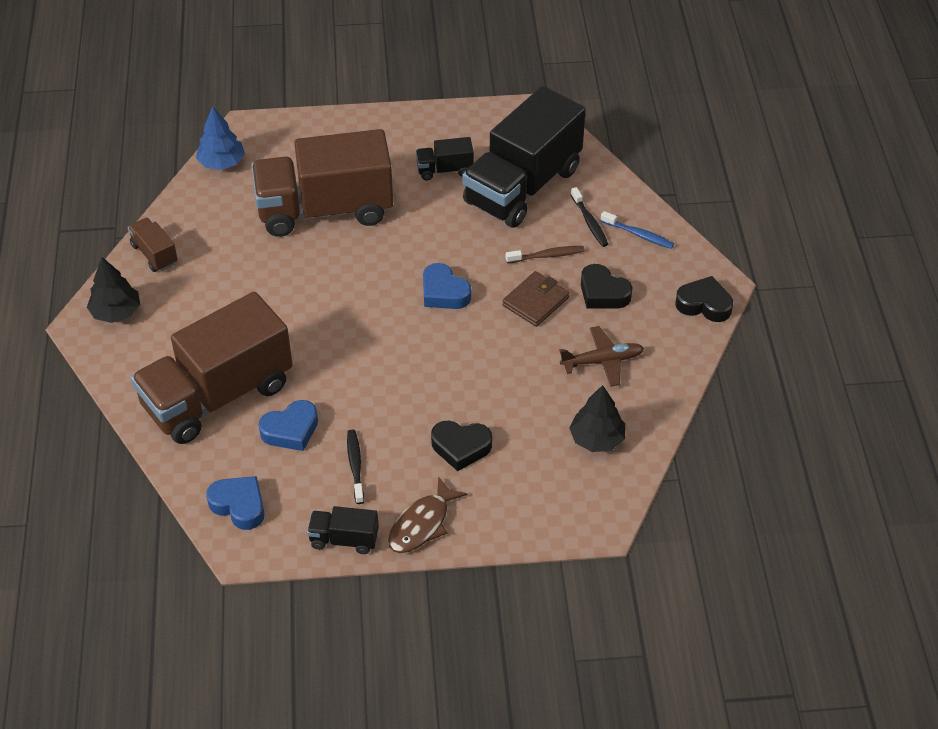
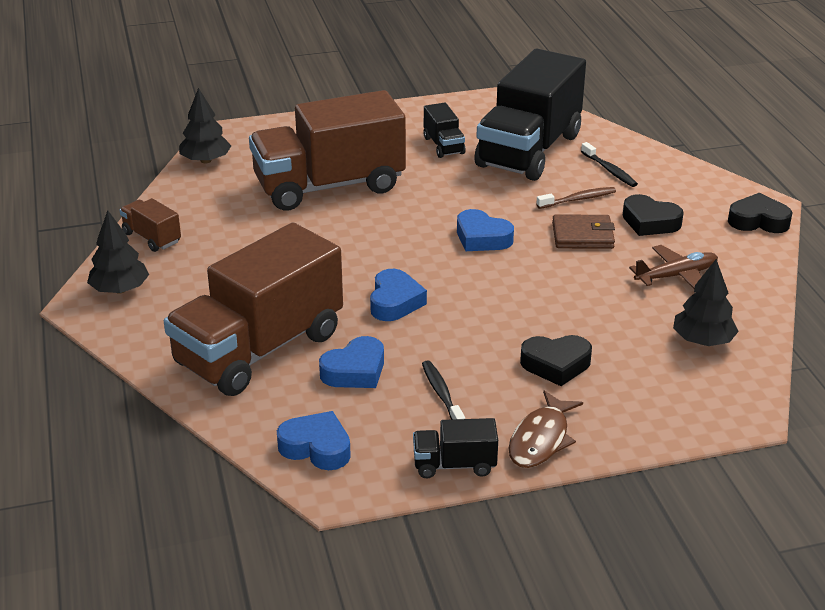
camera: 10 degrees left, 15 degrees down
(222, 162) = (206, 160): blue tree -> black tree
(345, 358) = (395, 302): none -> blue heart
(444, 170) = (443, 145): black truck -> black truck turned 90 degrees counterclockwise
(535, 301) = (582, 235): brown wallet -> brown wallet turned 60 degrees clockwise
(638, 235) = (664, 175): blue toothbrush -> none

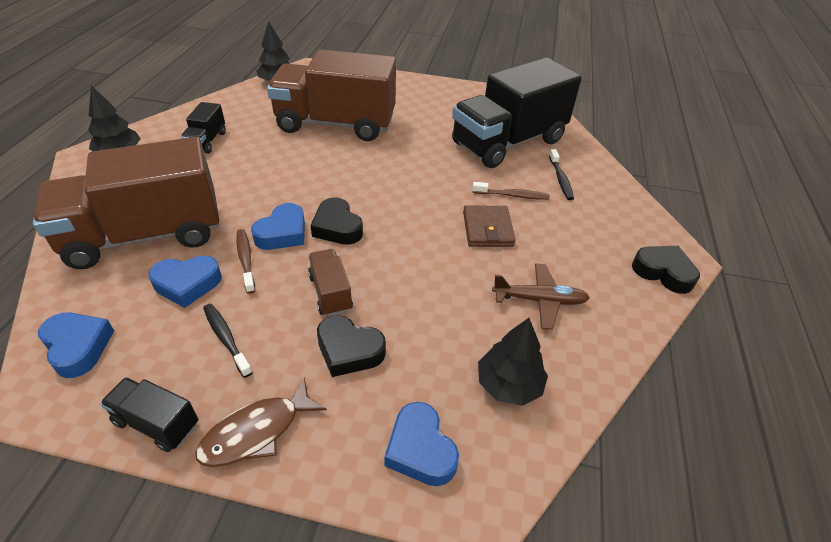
camera: 25 degrees right, 10 degrees up
(152, 238) = (183, 123): brown truck -> brown truck (330, 293)
(386, 334) = (245, 260): none -> brown toothbrush
(442, 394) = (226, 338): black toothbrush -> black toothbrush turned 45 degrees counterclockwise
(443, 145) = (447, 119): black truck -> black truck (207, 141)
(482, 238) = (404, 202): blue heart -> blue heart (420, 449)
(582, 235) = (488, 229): brown wallet -> brown wallet turned 60 degrees clockwise
(650, 222) = (558, 237): black heart -> black heart (337, 227)

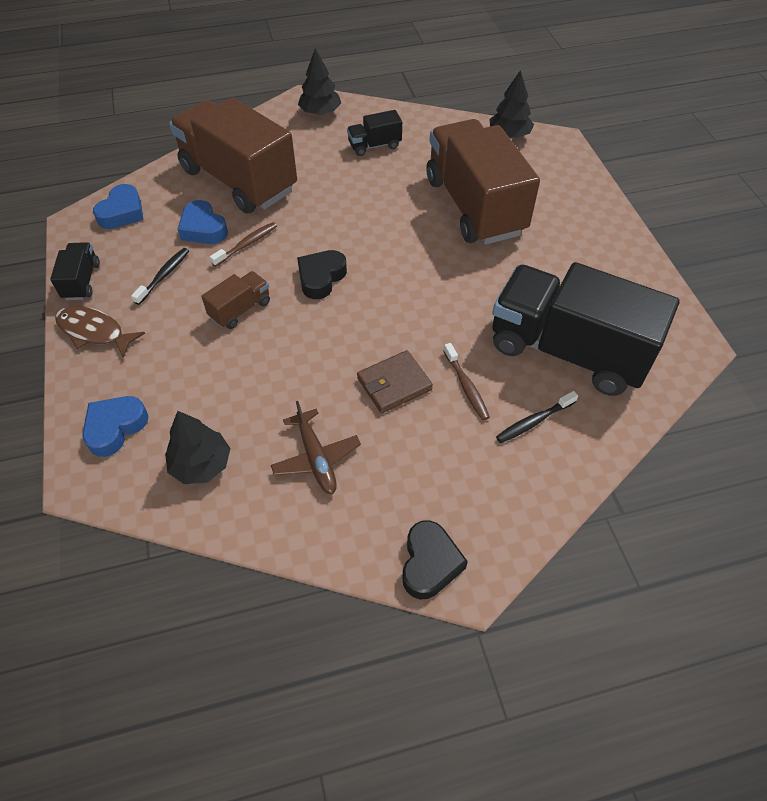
camera: 65 degrees right, 10 degrees up
(282, 233) = (291, 249): blue heart -> none
(349, 350) = (186, 347): black heart -> none

